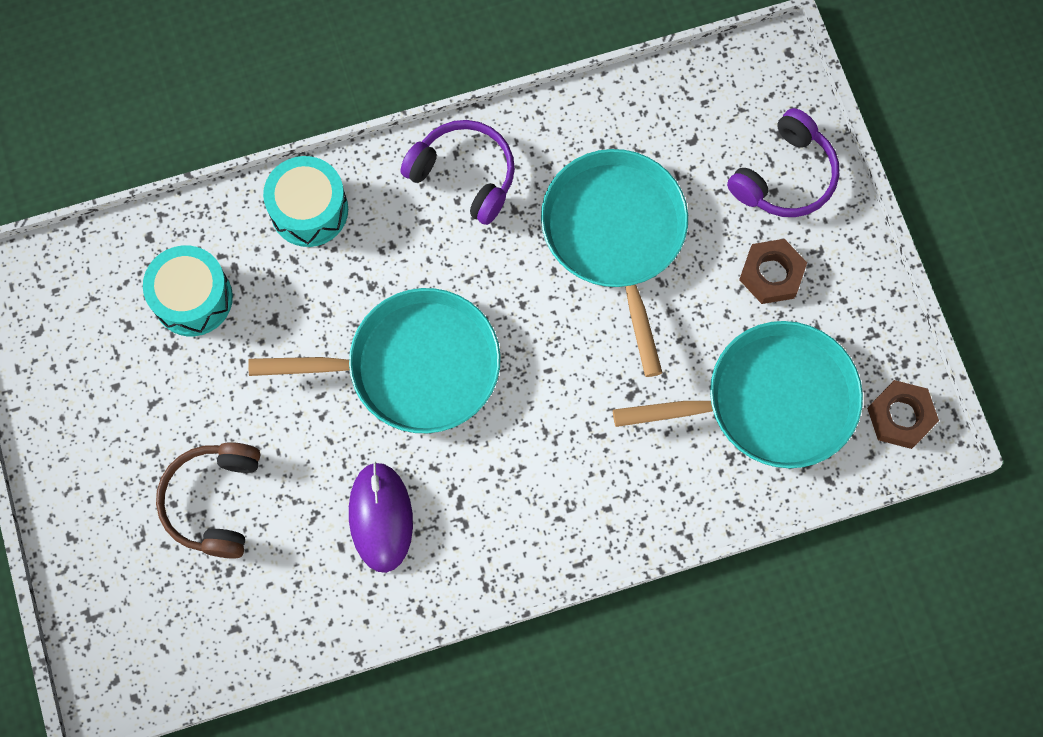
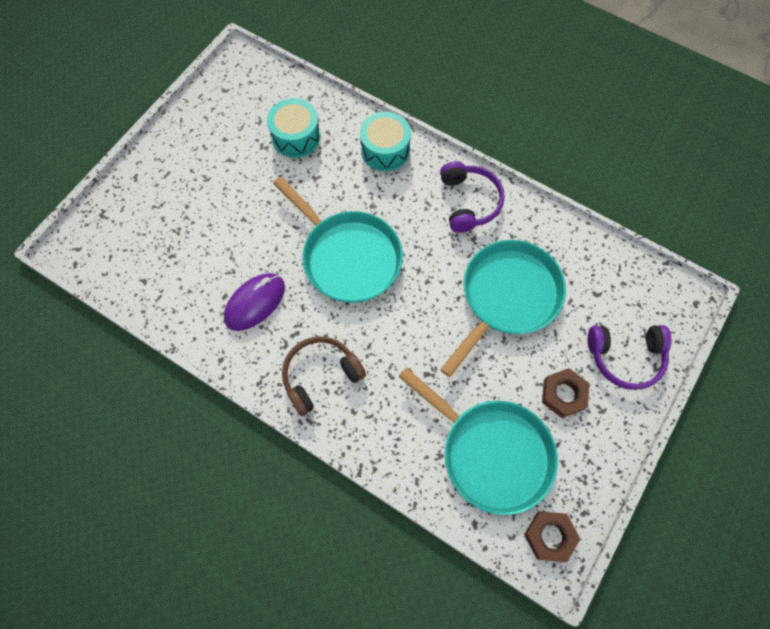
camera: 50 degrees right, 5 degrees down
(214, 501) = (201, 222): brown headphones -> brown headphones (320, 376)

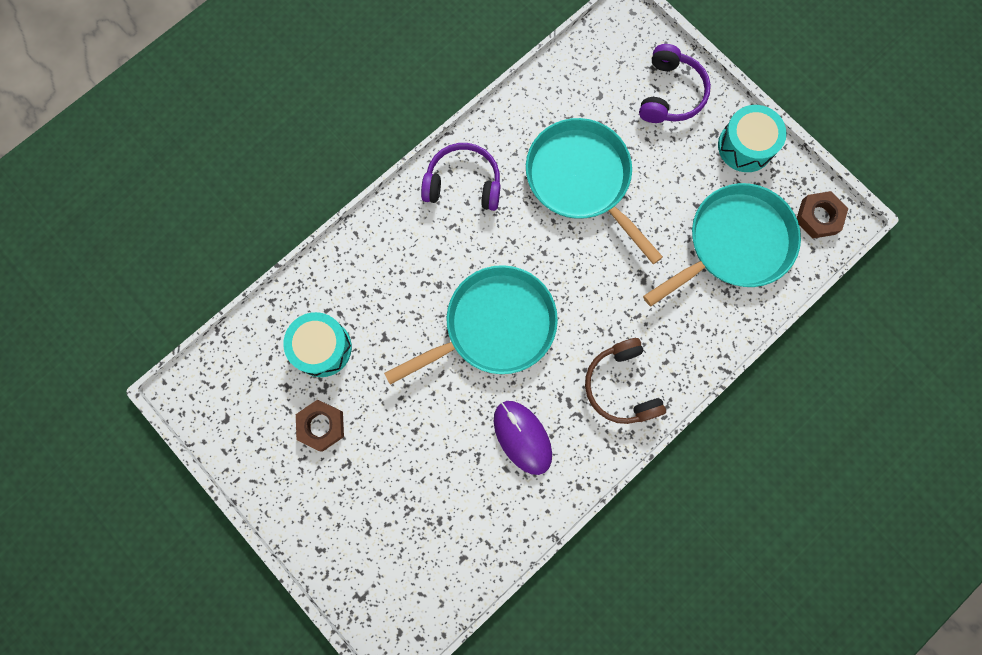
camera: 75 degrees left, 10 degrees up
(385, 150) = (371, 252): turquoise drum -> turquoise drum (745, 146)
(563, 394) = (693, 161): brown nut -> brown nut (321, 426)

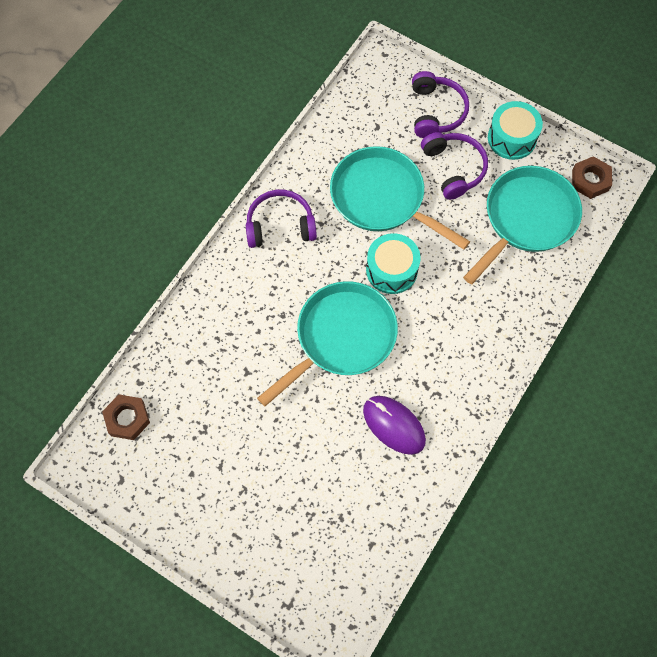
camera: 15 degrees left, 10 degrees down
(321, 426) = (210, 463): brown nut -> brown nut (127, 419)
(322, 348) = (193, 395): turquoise drum -> turquoise drum (391, 270)
(621, 386) = (467, 359): brown headphones -> none
(670, 165) = (454, 168): none -> purple headphones

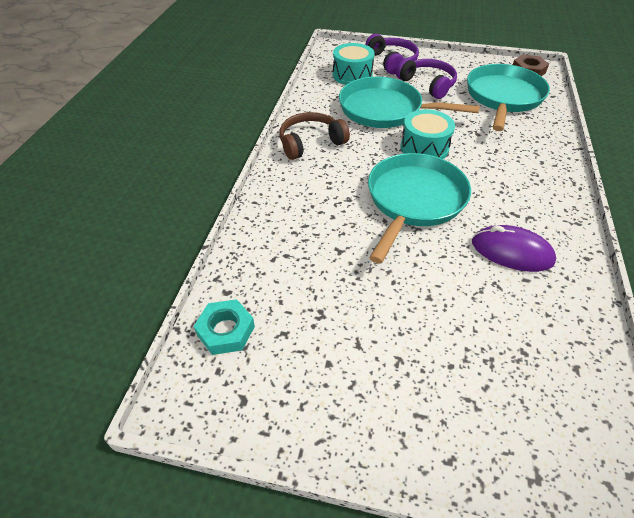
camera: 20 degrees left, 20 degrees down
(127, 419) = (225, 330): brown nut -> turquoise nut
(280, 225) = (310, 143): purple headphones -> brown headphones
(511, 138) = (456, 63): turquoise drum -> turquoise drum (352, 75)

